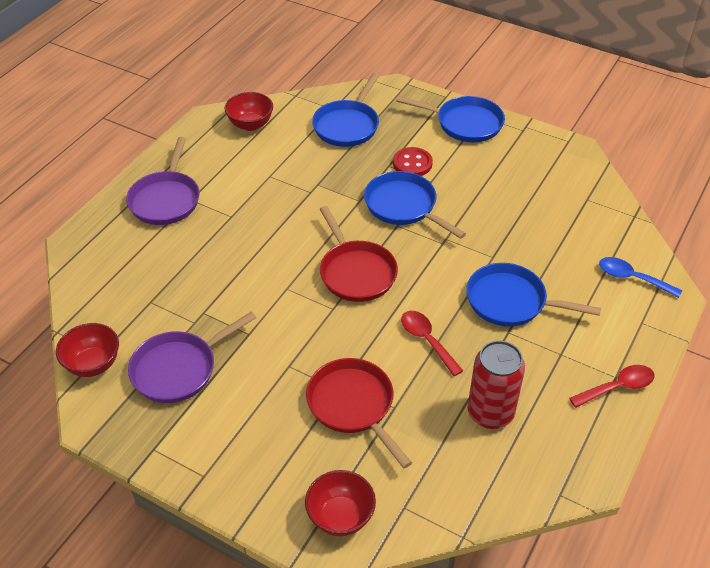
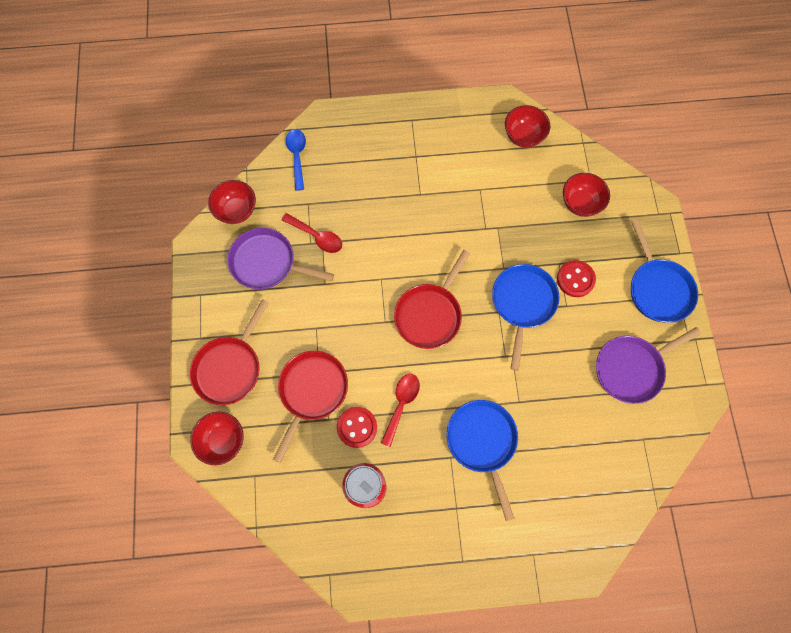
camera: 55 degrees right, 25 degrees up
(166, 199) = (403, 141): purple pan -> purple pan (632, 368)
(263, 465) = (230, 367): none -> red pan
(347, 125) = (580, 203): blue pan -> red bowl
(422, 388) = (357, 427): none -> red button
(617, 387) = (453, 568): red spoon -> red spoon (317, 237)
(632, 278) = (577, 523): blue spoon -> blue spoon (297, 156)

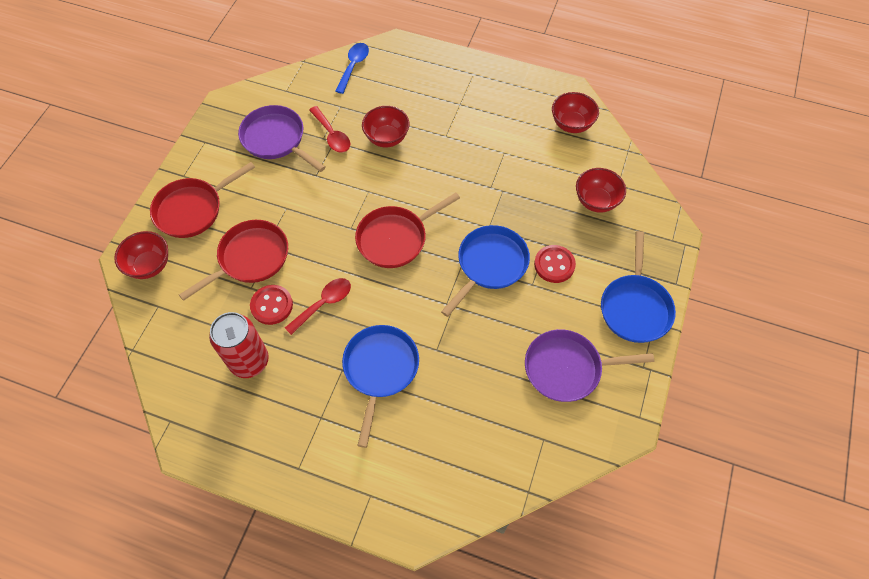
camera: 25 degrees right, 10 degrees down
(237, 211) = (276, 89): red bowl -> red bowl (386, 138)

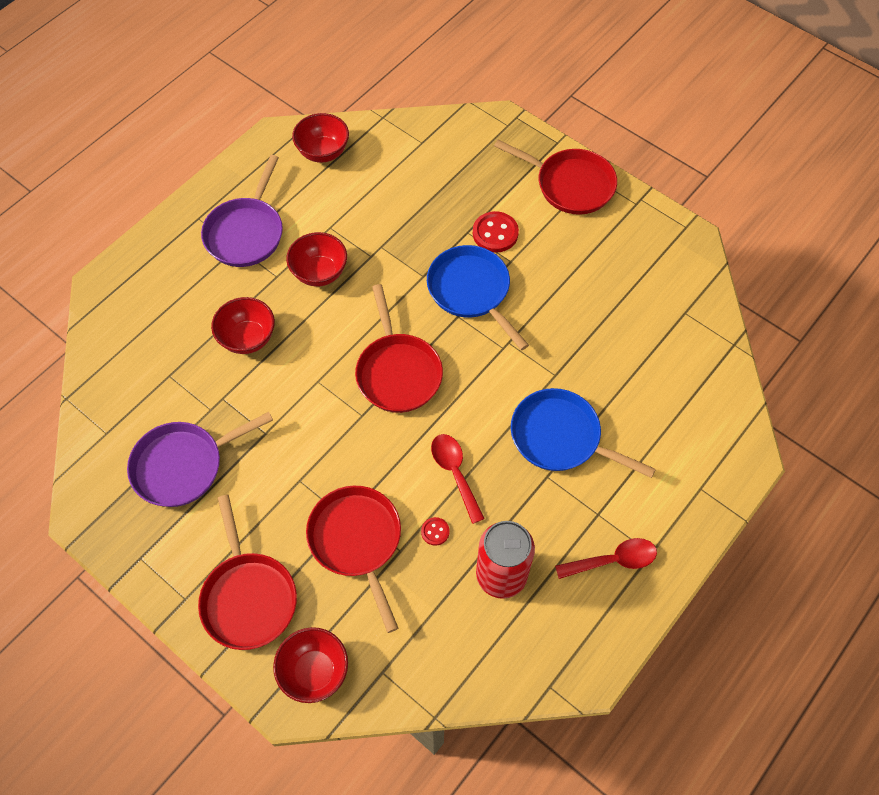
camera: 70 degrees left, 0 degrees up
(272, 305) = (435, 532): red button -> red button, size x0.53
(332, 135) = (211, 398): red spoon -> red spoon (613, 560)
(353, 66) = (110, 342): blue spoon -> none
(567, 368) = (617, 265): purple pan -> purple pan (246, 232)
(596, 201) = (433, 168): red bowl -> red bowl (319, 273)
(635, 307) = (570, 184): blue pan -> red pan

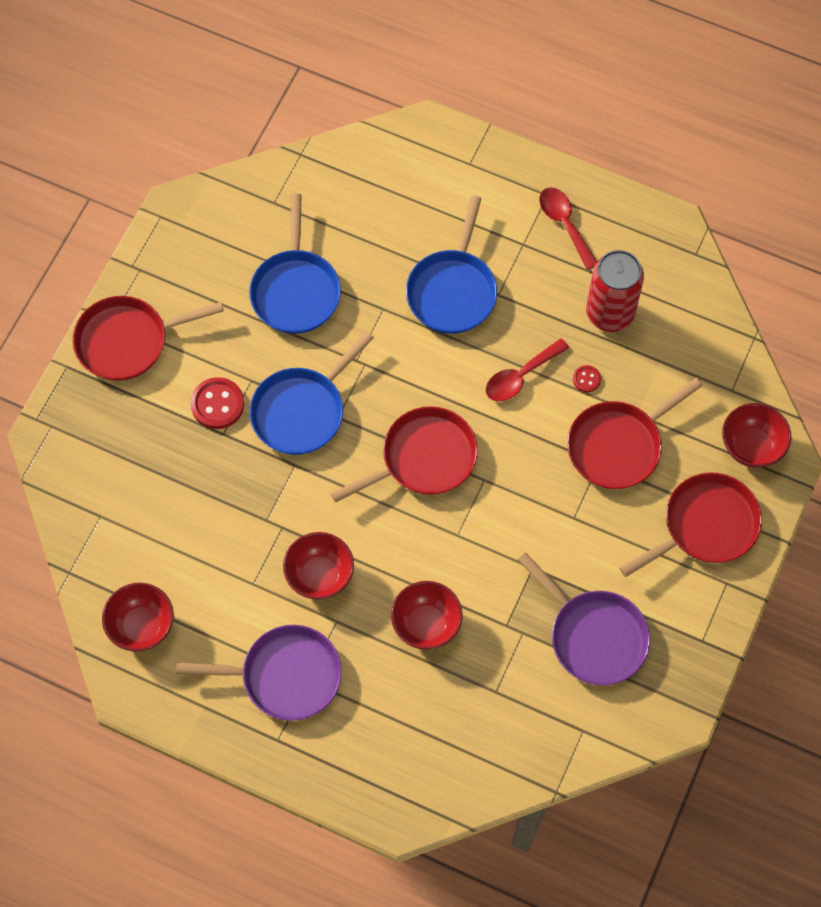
camera: 105 degrees left, 5 degrees up
(570, 184) = (128, 341): red pan -> red pan turned 120 degrees counterclockwise
(590, 311) = (296, 290): none -> blue pan

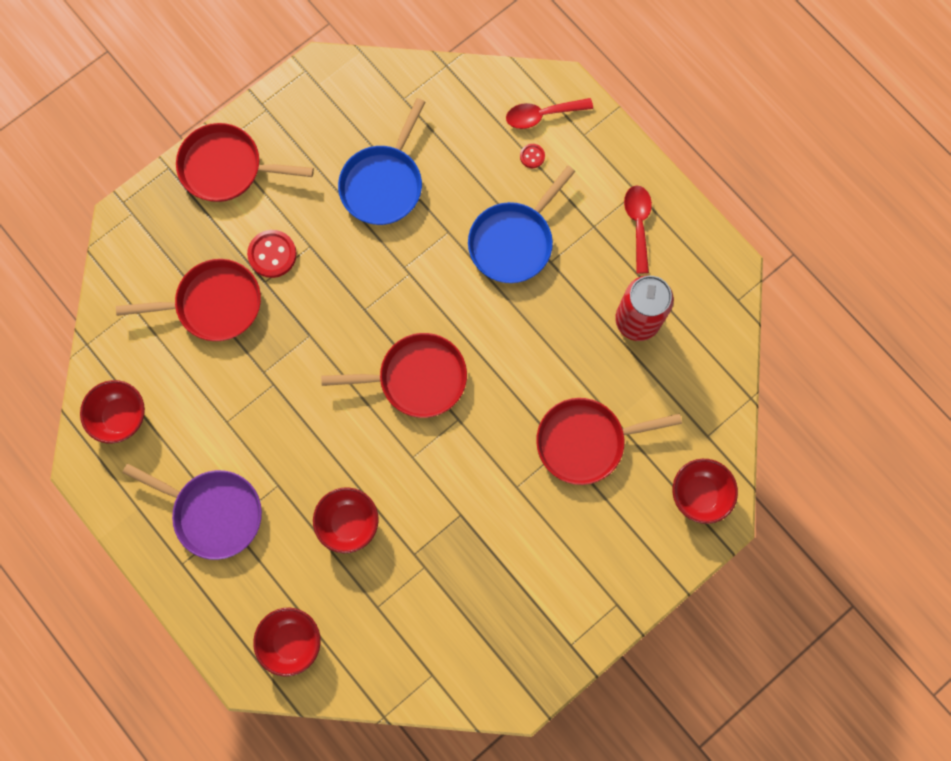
camera: 25 degrees right, 10 degrees up
(302, 410) = (338, 291): blue pan -> none
(320, 575) = (283, 440): red bowl -> red bowl (291, 641)
(520, 376) = (533, 342): red spoon -> red spoon (542, 115)
(586, 379) = (588, 370): red button -> red button (532, 156)
(593, 636) = (481, 597): purple pan -> none
(705, 526) = (623, 546): red pan -> red pan (213, 304)

